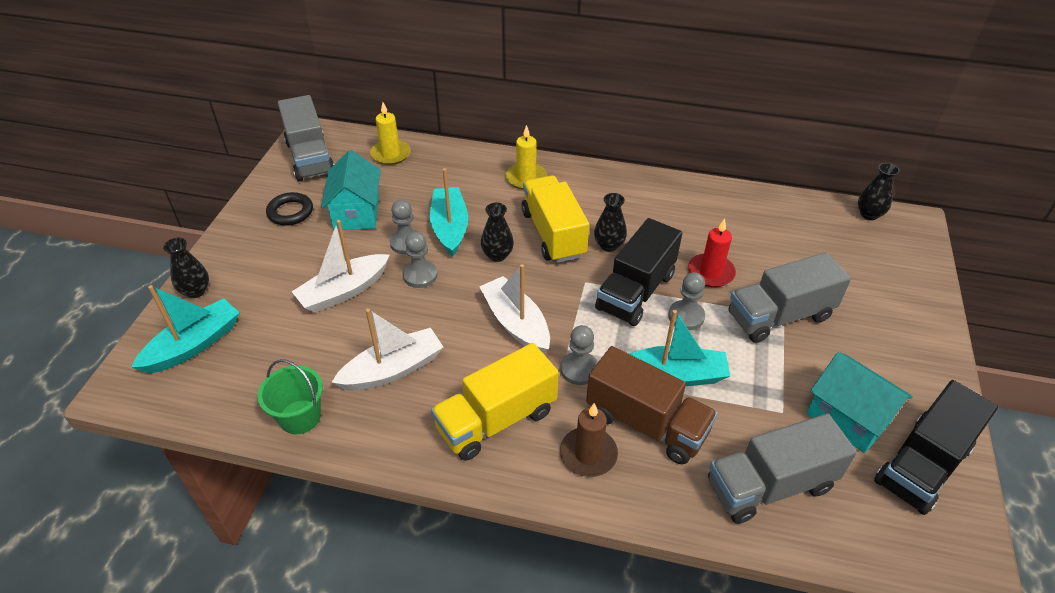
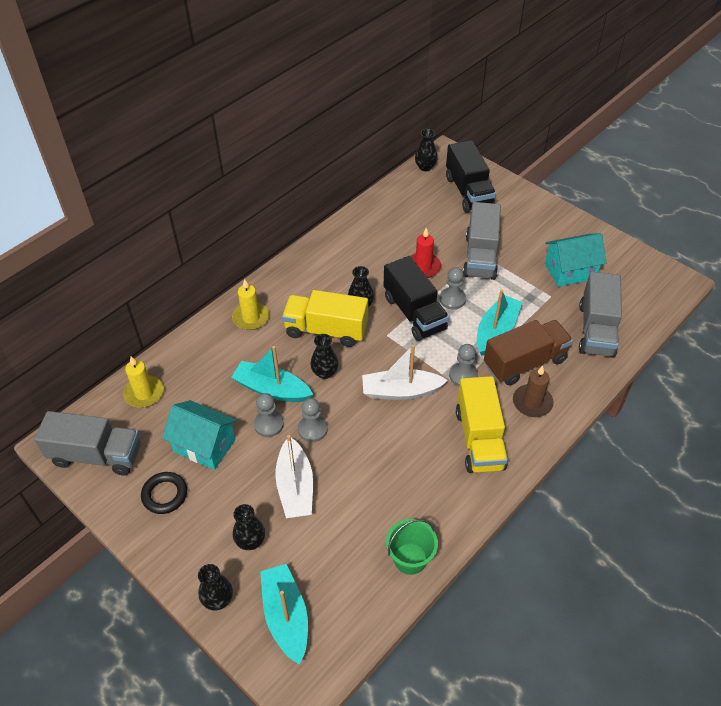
camera: 60 degrees left, 5 degrees up
(267, 286) = (250, 541): none -> black vase
(393, 369) = (399, 482): white boat -> none
(922, 465) = (615, 261): black truck -> black truck (468, 192)

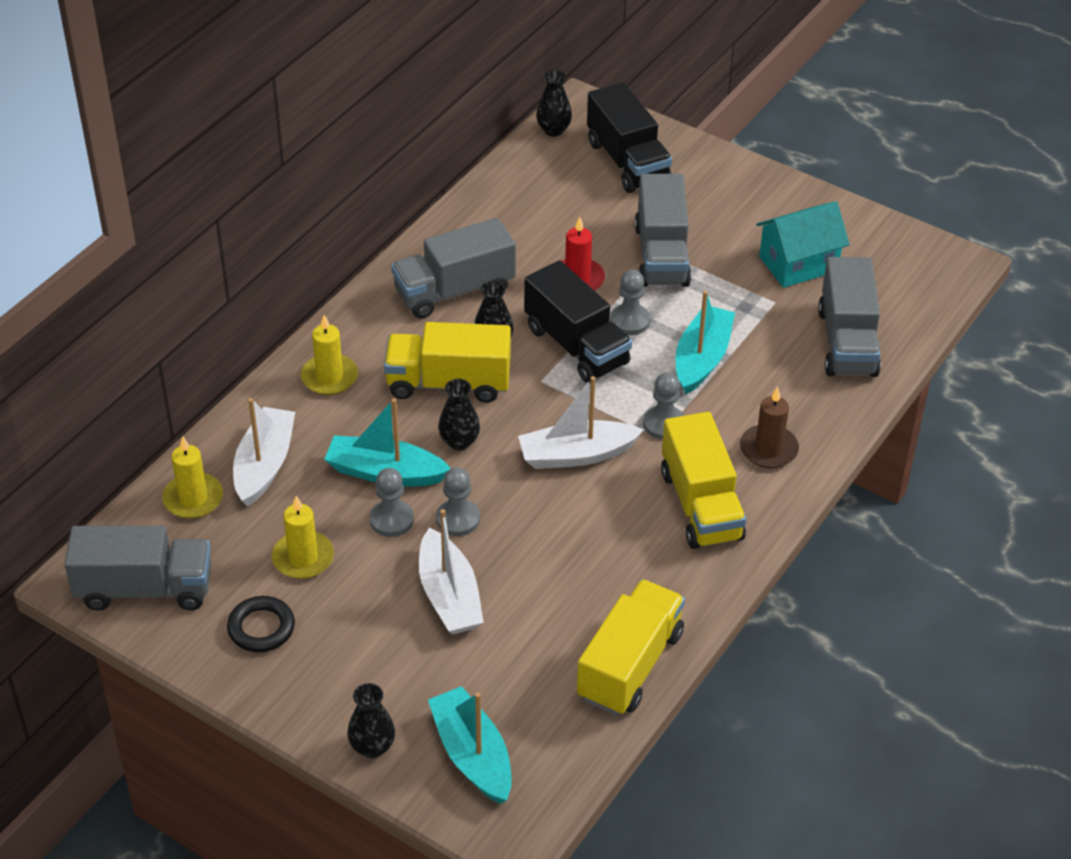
camera: 10 degrees left, 5 degrees down
(195, 374) = (264, 465): none -> white boat
(204, 445) = (303, 558): turquoise house -> yellow candle
(250, 541) = (401, 671): black vase -> none
(342, 267) = (454, 291): none -> grey truck
(410, 558) = (630, 665): green bucket -> yellow truck
(525, 362) = (750, 397): brown truck -> none

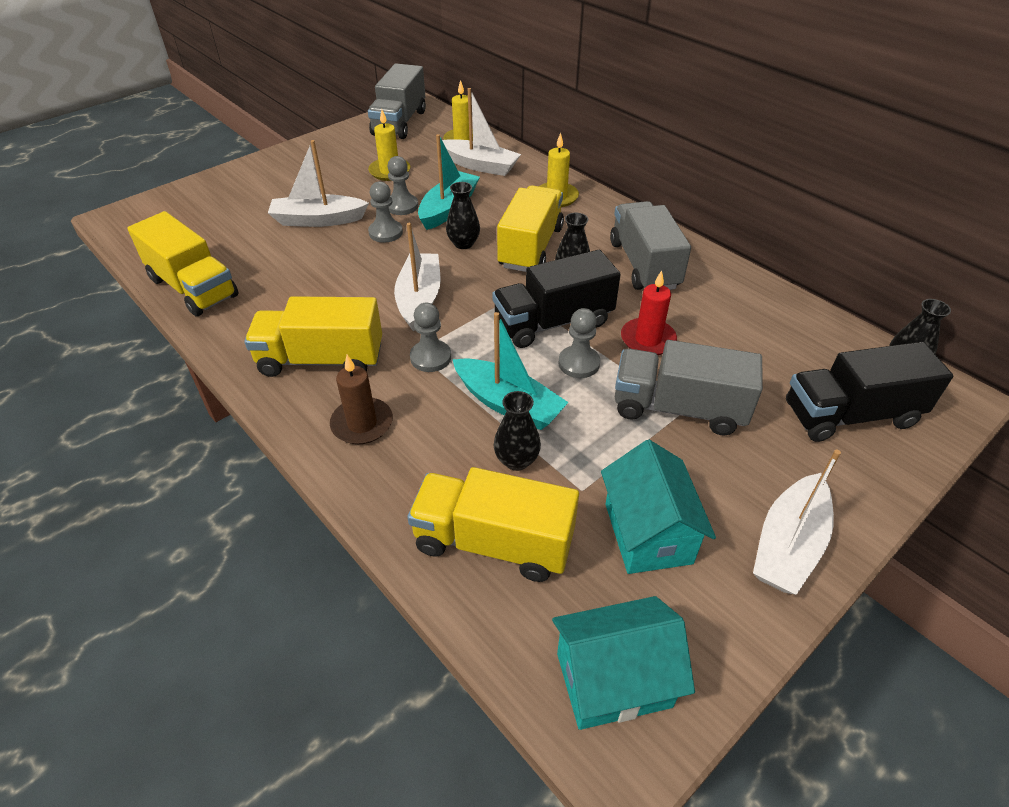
camera: 105 degrees right, 0 degrees up
(261, 628) = (343, 153): black ring -> none
(372, 747) = (224, 179): black vase -> black vase (516, 460)
(472, 755) = (185, 212): turquoise boat -> none
(774, 196) = (788, 545): none -> white boat
(847, 342) = (493, 542): grey truck -> yellow truck
(917, 271) = (613, 679): none -> turquoise house

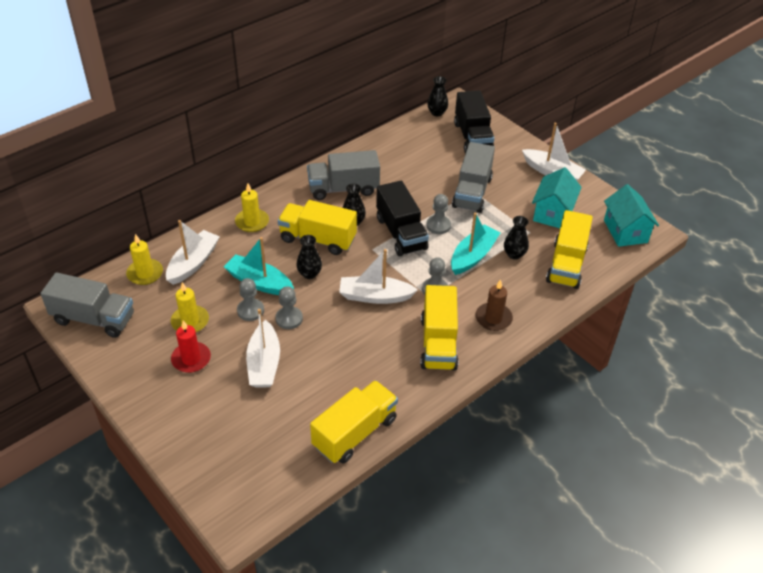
camera: 90 degrees left, 0 degrees up
(647, 533) = (553, 213): turquoise house -> turquoise house turned 60 degrees counterclockwise
(648, 339) = (417, 196): red candle -> red candle (191, 359)

